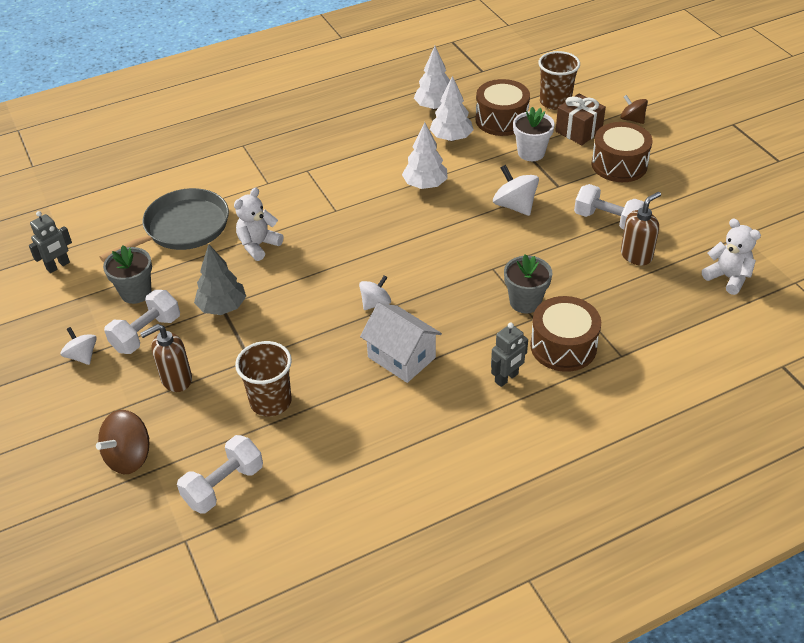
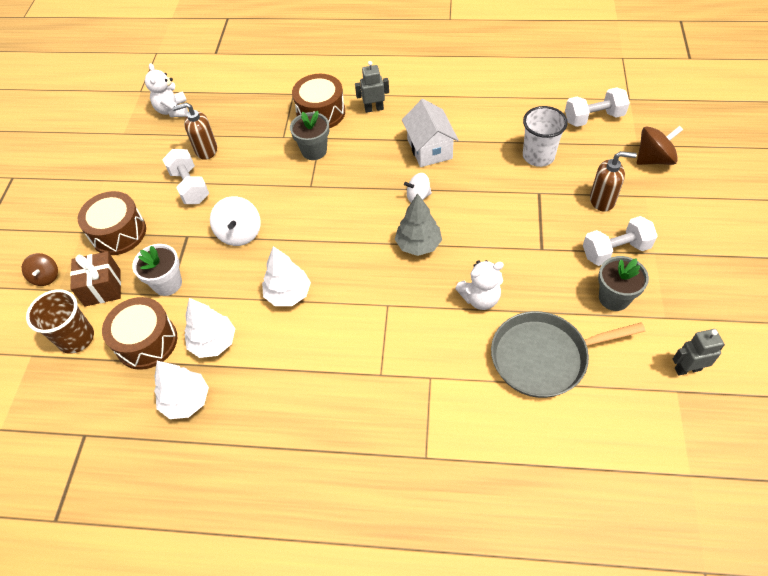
camera: 145 degrees left, 10 degrees up
(82, 356) = (676, 253): white spinning top -> none
(222, 307) = (541, 247): grey tree -> grey tree (418, 245)
(270, 401) = (538, 156): brown cup -> white cup

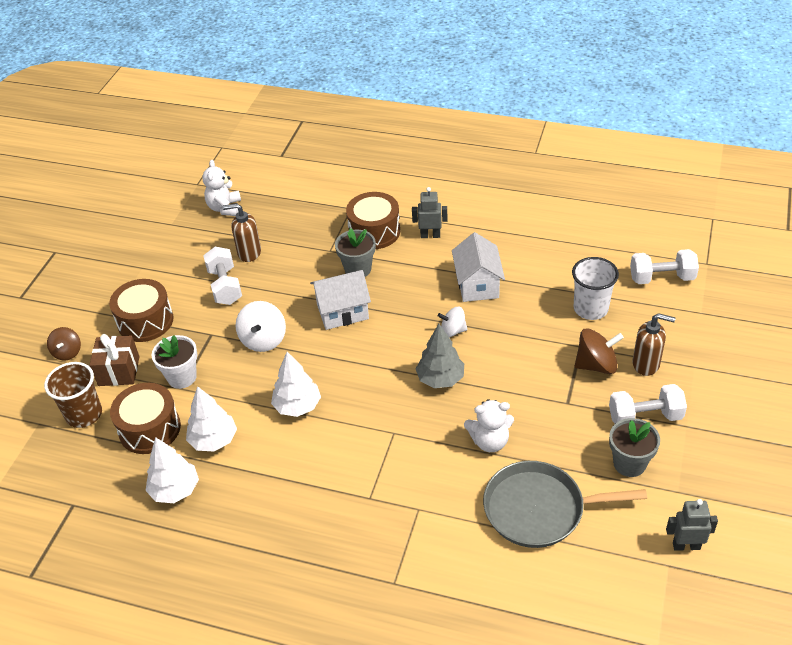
camera: 10 degrees right, 10 degrees down
(309, 194) = (342, 312): none -> white house
(653, 159) = (714, 330): brown spinning top -> brown spinning top (596, 365)

